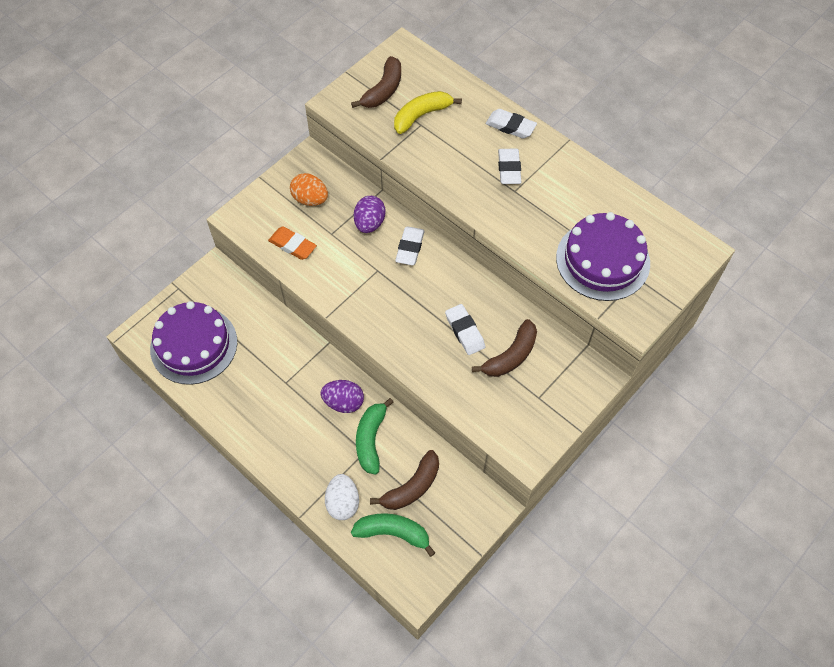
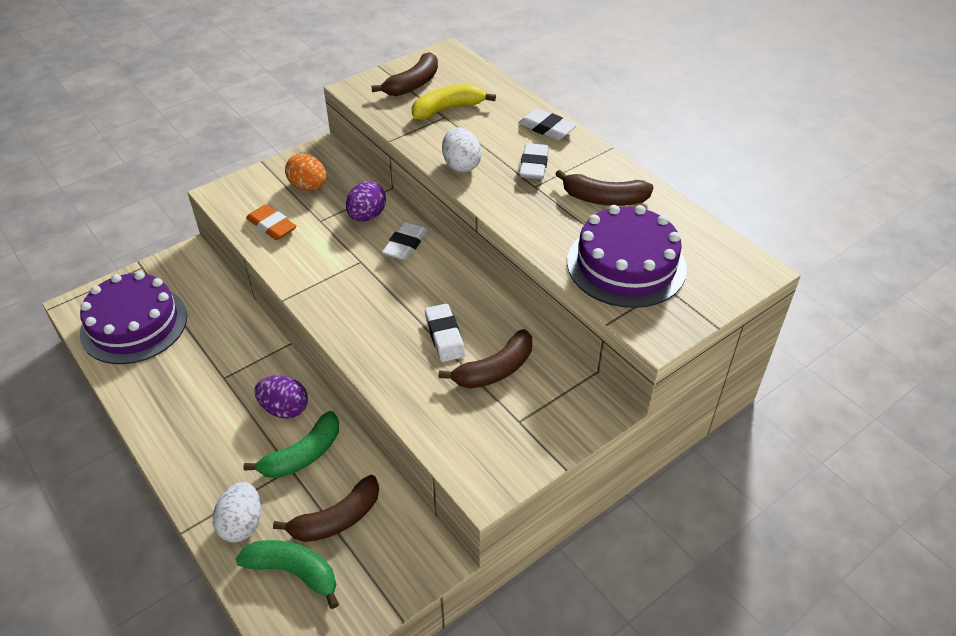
camera: 10 degrees right, 15 degrees down
(370, 439) = (303, 455): green banana -> green banana turned 150 degrees counterclockwise
(449, 177) = (461, 165): none -> white egg
(573, 197) = (604, 199): none -> brown banana

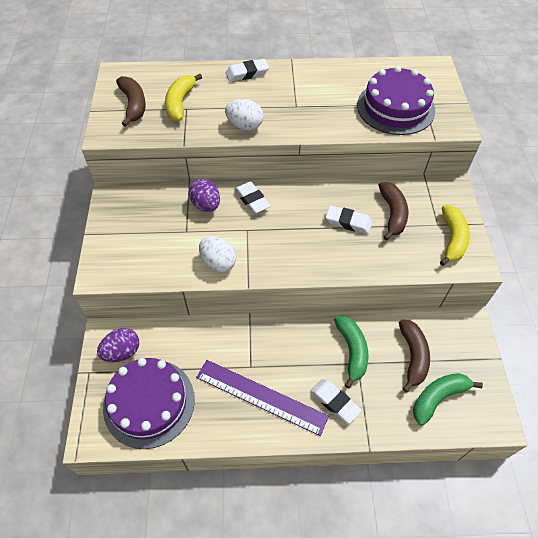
camera: 55 degrees left, 10 degrees up
(192, 404) = (261, 396): none -> purple ruler
(242, 524) = (385, 410): white egg -> white egg (218, 262)
(271, 226) = (166, 260): orange eraser -> none
(284, 409) = (306, 343): purple egg -> purple egg (122, 352)
(308, 186) = (143, 220): orange egg -> none
(506, 446) = (452, 239): none -> yellow banana
(533, 165) = (277, 96): white eraser -> white eraser (334, 402)
(604, 199) = (334, 86): brown banana -> none

